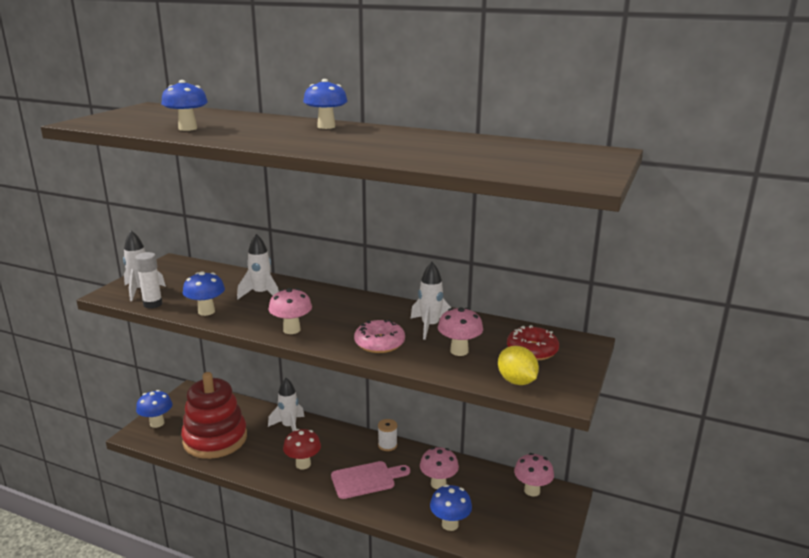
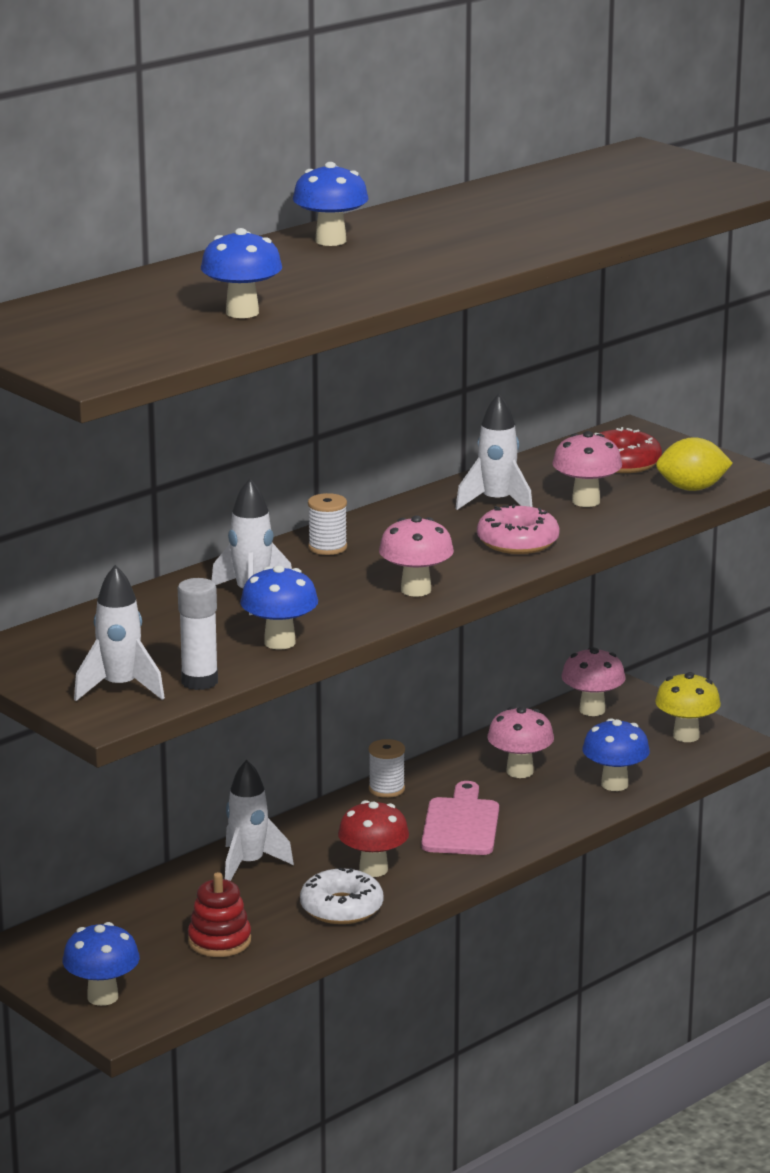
camera: 65 degrees left, 0 degrees up
(215, 439) = (219, 941): red stacking toy -> red stacking toy, size x0.48
(260, 465) = (341, 908): none -> white donut
(332, 298) = (327, 547): none -> white spool
(534, 538) = (686, 736): none -> yellow mushroom

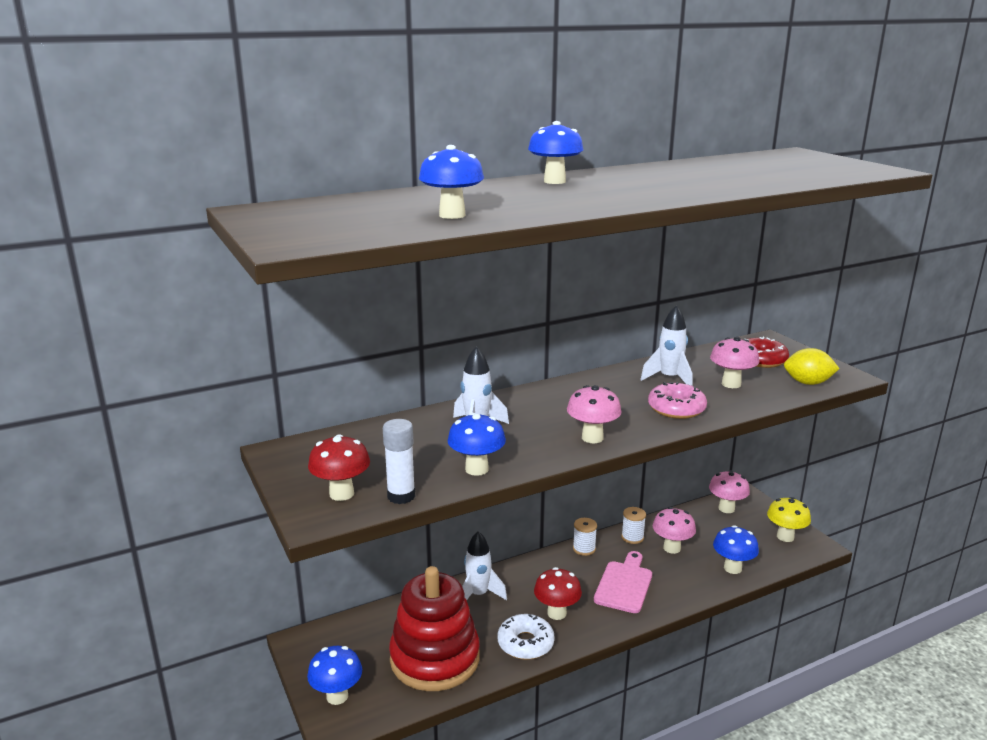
camera: 15 degrees right, 0 degrees up
(120, 688) = (341, 494): white rocket -> red mushroom
(219, 941) = (435, 658): red stacking toy -> red stacking toy, size x2.08
(327, 547) = (544, 398): white spool -> white spool (632, 537)

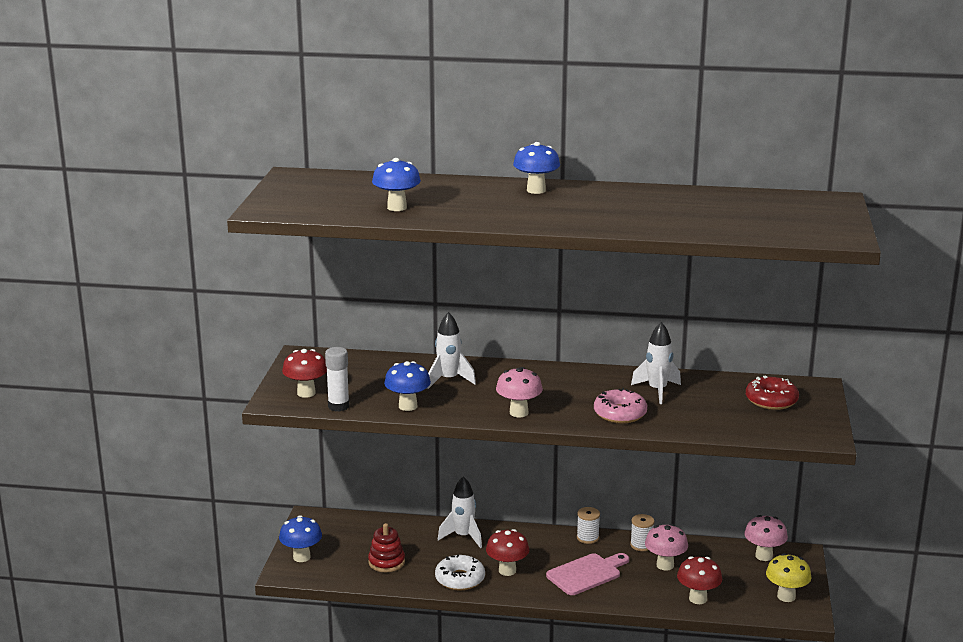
camera: 35 degrees right, 0 degrees up
(435, 658) = (386, 562): red stacking toy -> red stacking toy, size x0.48
(731, 384) = (703, 410): pink mushroom -> none
(732, 568) = (698, 599): blue mushroom -> red mushroom
(808, 383) = (774, 430): yellow lemon -> none

